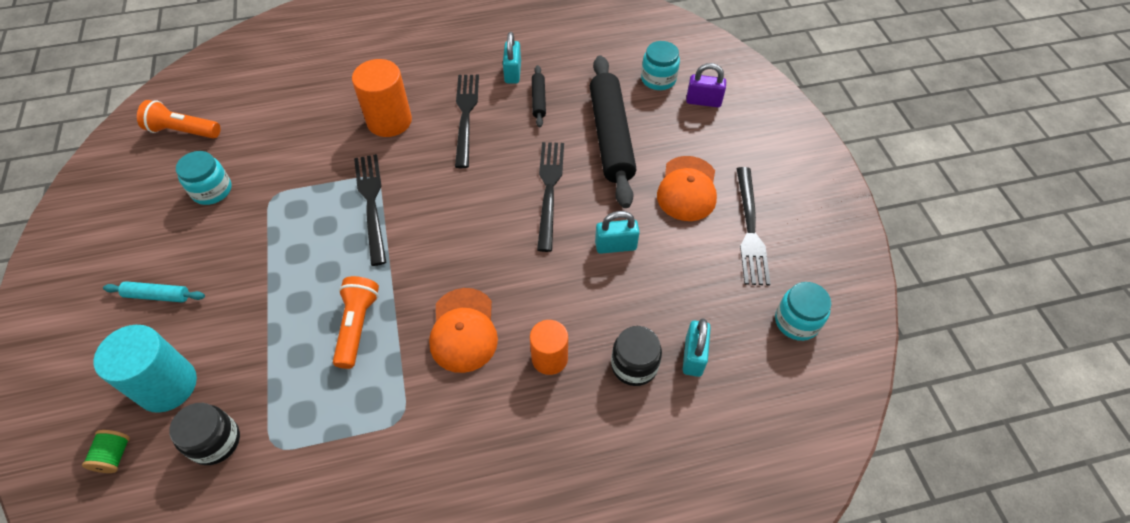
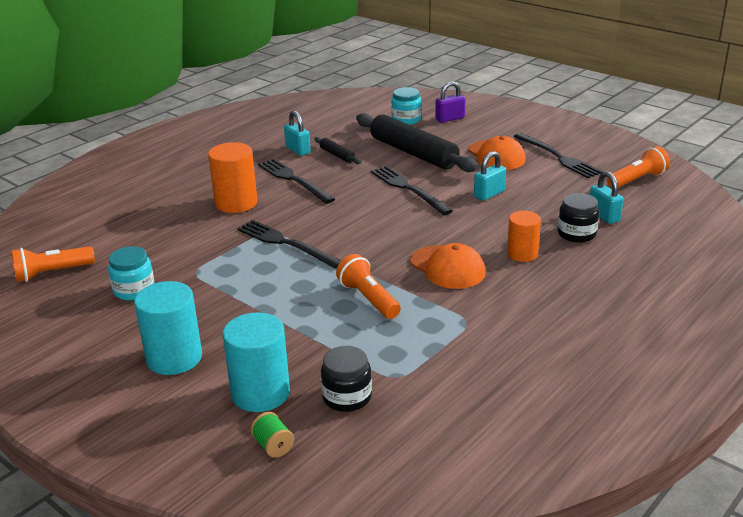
camera: 35 degrees left, 25 degrees down
(157, 296) = (174, 358): turquoise rolling pin -> turquoise cylinder
(796, 321) = (637, 180): turquoise jar -> orange flashlight

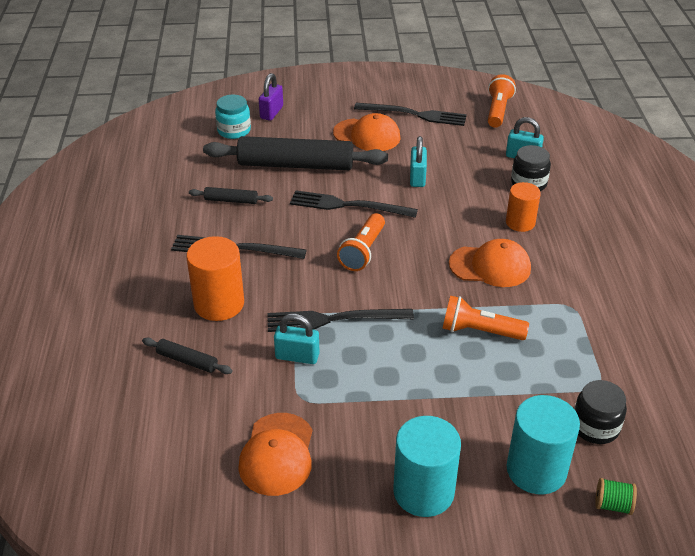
camera: 45 degrees left, 10 degrees up
(52, 273) = (161, 494): orange flashlight -> orange flashlight (363, 251)
(134, 290) = (277, 454): turquoise jar -> orange cap
(171, 221) = (187, 361): none -> black rolling pin
(298, 150) = (184, 213): turquoise padlock -> turquoise padlock (297, 356)

